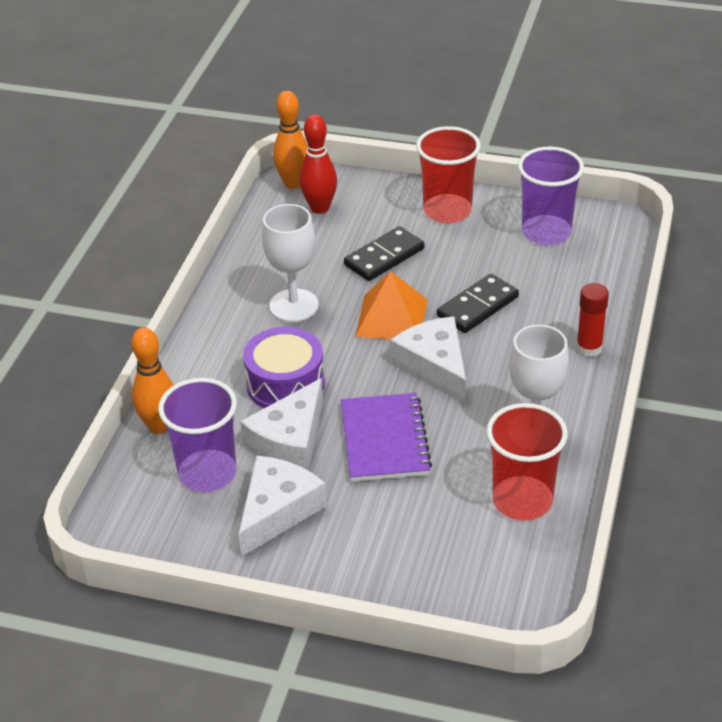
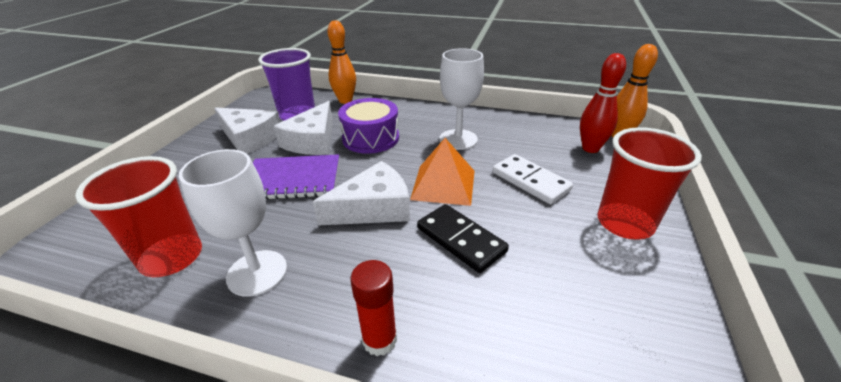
camera: 90 degrees right, 5 degrees down
(289, 440) = (312, 141): white cheese -> white cheese turned 105 degrees counterclockwise
(384, 257) = (530, 181): black domino -> white domino
(546, 232) = (621, 313): purple cup -> none

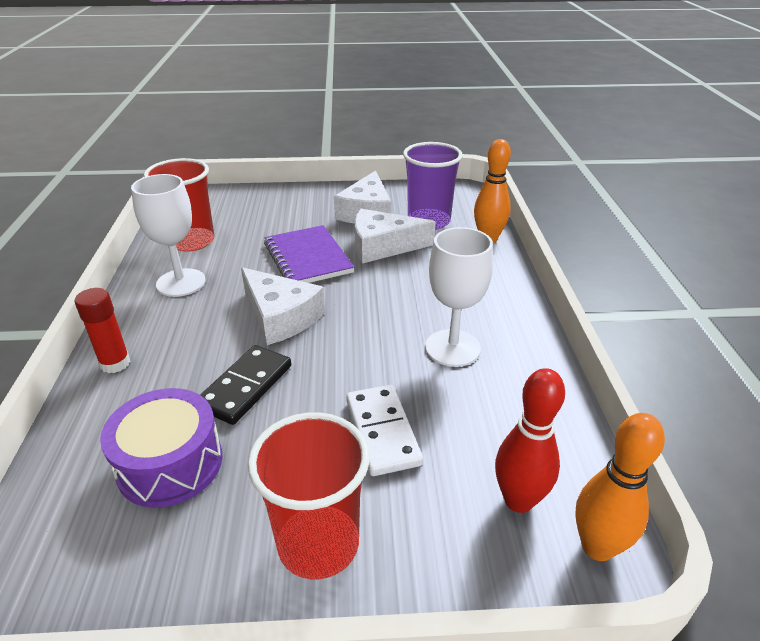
camera: 70 degrees right, 0 degrees up
(370, 138) = (412, 280): purple drum -> purple drum (170, 463)
(443, 184) = (341, 355): orange pyramid -> none
(530, 181) = (382, 432): white domino -> white domino turned 45 degrees counterclockwise

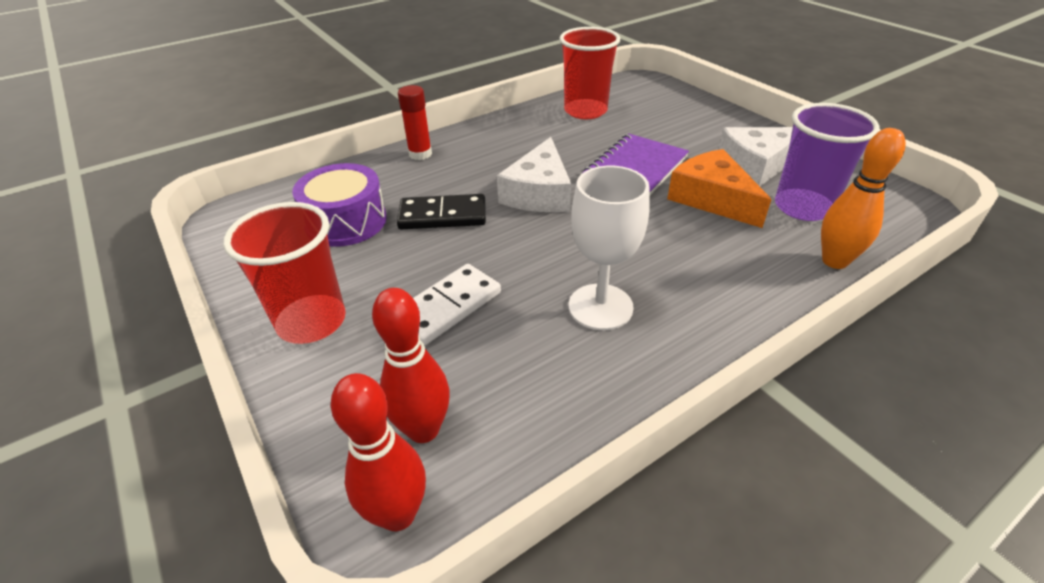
camera: 60 degrees right, 5 degrees up
(181, 282) = (530, 132): white goblet -> none
(382, 246) = (712, 198): white cheese -> orange cheese
(597, 547) = (398, 514): orange bowling pin -> red bowling pin

